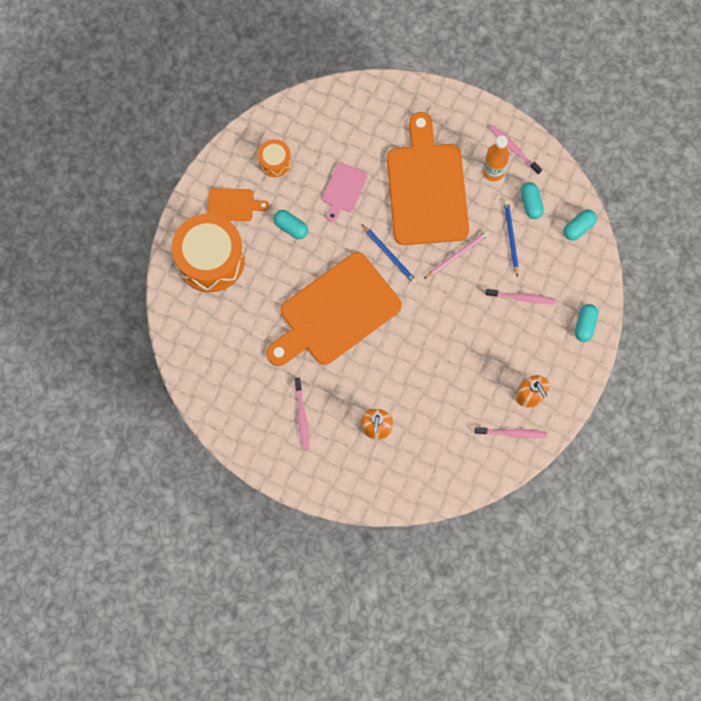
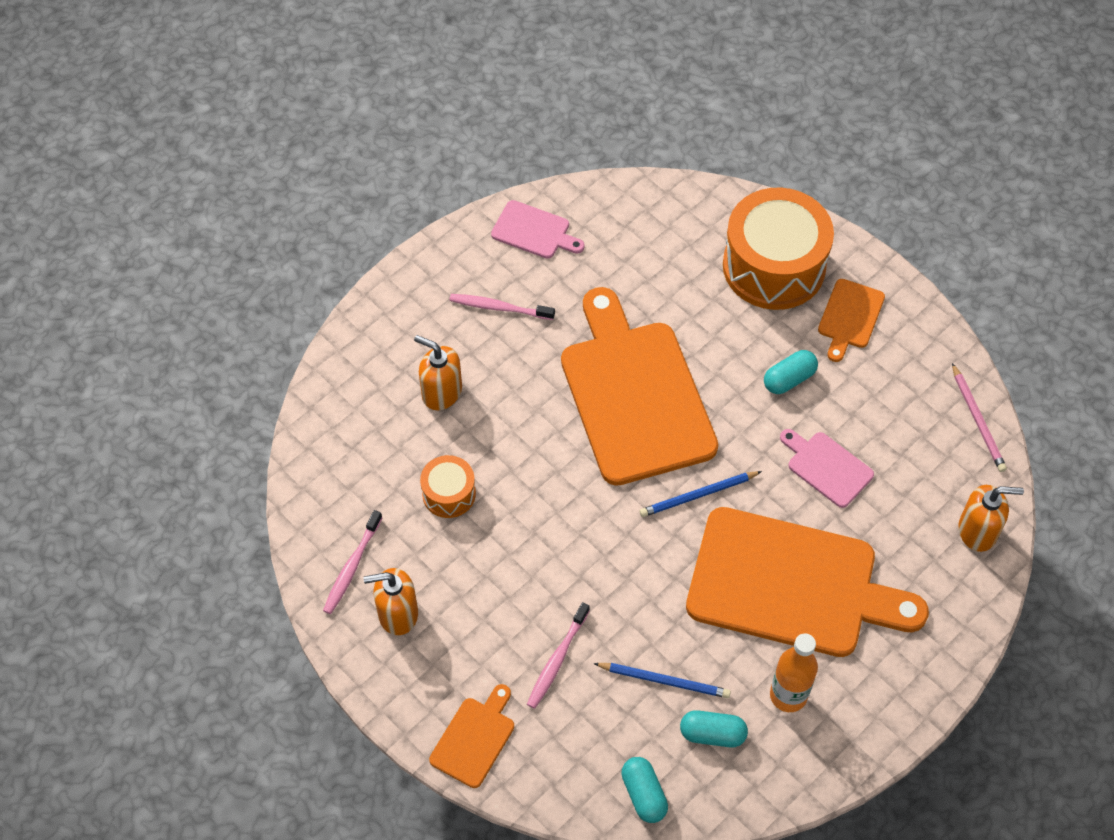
camera: 110 degrees right, 15 degrees down
(235, 415) = (534, 231): none -> pink cutting board
(275, 162) = (903, 390): orange drum -> orange drum (449, 494)
(354, 100) = (977, 531): none -> orange soap dispenser
(457, 255) = (664, 590): pink pencil -> pink pencil (978, 420)
(514, 149) = (818, 744): pink toothbrush -> none
(584, 325) = (474, 738): turquoise capsule -> orange cutting board

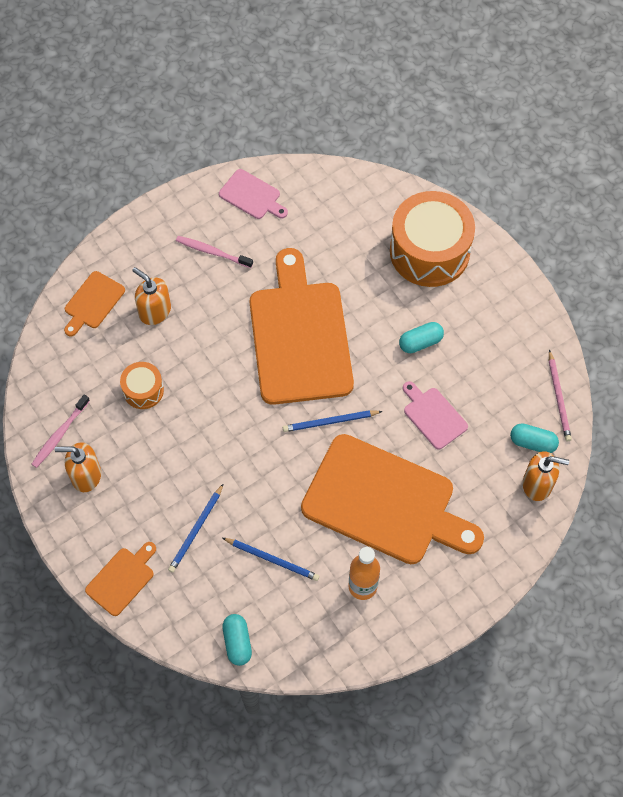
camera: 10 degrees right, 5 degrees up
(557, 659) = (196, 530): pink toothbrush -> blue pencil
(712, 734) = (299, 606): turquoise capsule -> turquoise capsule (532, 443)
(849, 317) = (479, 301): orange cutting board -> orange cutting board (93, 302)

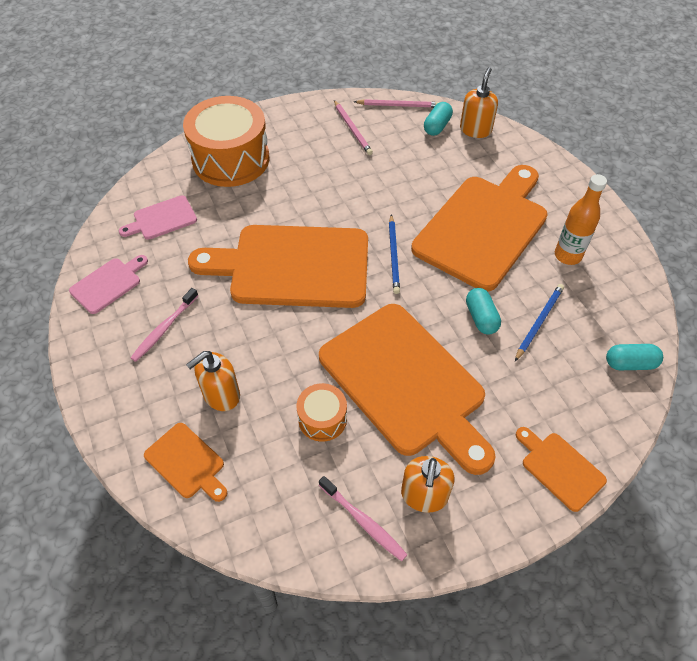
camera: 80 degrees left, 10 degrees down
(187, 450) = (406, 383): none -> orange cutting board
(196, 530) = (503, 386): blue pencil -> none
(420, 342) = (324, 179): turquoise capsule -> turquoise capsule (481, 318)
(433, 416) = (401, 182): pink cutting board -> pink cutting board (162, 219)
(505, 356) = (352, 129): none -> pink pencil

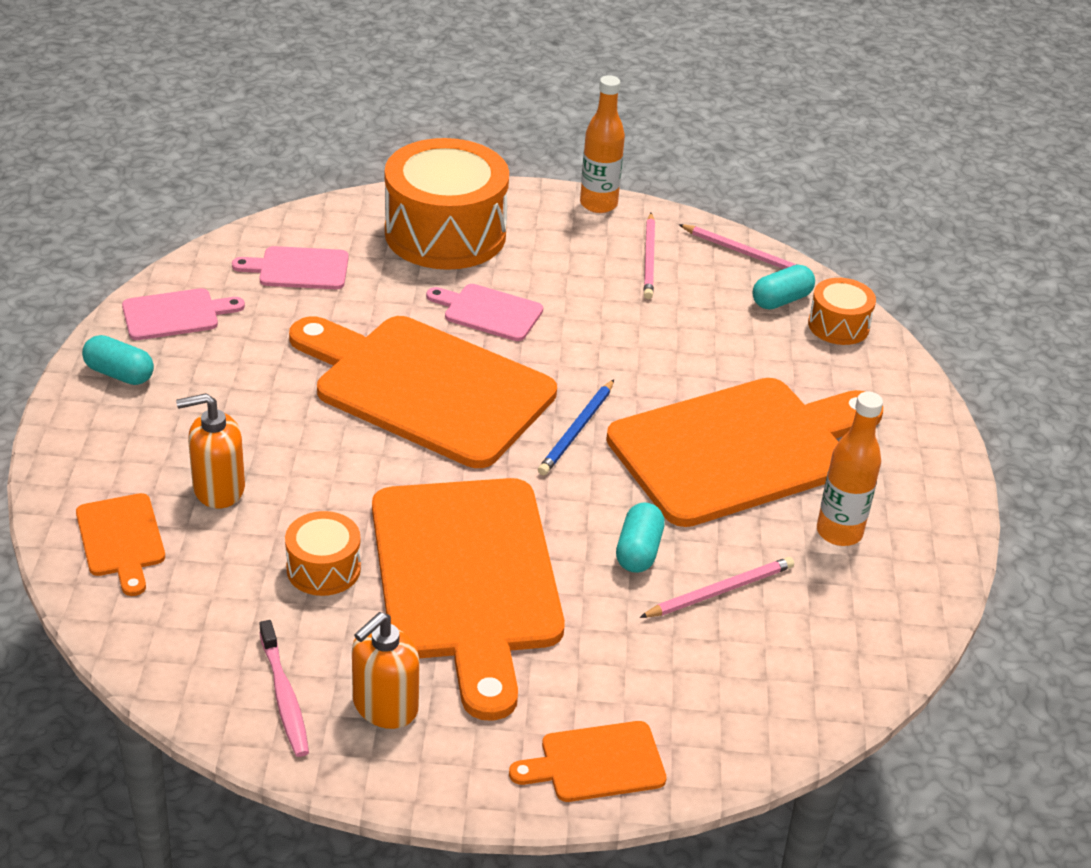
camera: 25 degrees right, 15 degrees down
(164, 328) = (206, 390): pink toothbrush -> none
(291, 200) = (489, 312): none -> pink cutting board
(301, 106) = (598, 204): none -> orange bottle
(475, 130) = (838, 325): orange soap dispenser -> orange drum
(539, 322) = (720, 591): blue pencil -> pink pencil
(560, 468) = (596, 763): orange cutting board -> orange cutting board turned 90 degrees counterclockwise
(630, 363) = (813, 696): turquoise capsule -> turquoise capsule (119, 374)

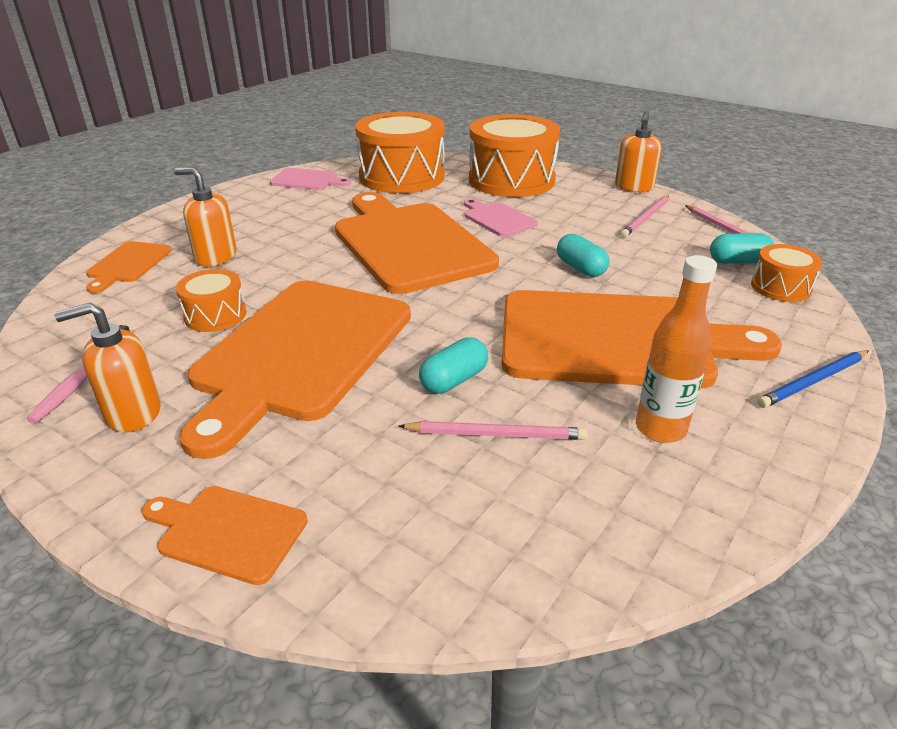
camera: 35 degrees right, 5 degrees down
(119, 374) = (242, 196): turquoise capsule -> turquoise capsule (580, 268)
(298, 269) = (402, 177): pink cutting board -> orange drum
(577, 430) = (489, 292): blue pencil -> blue pencil (813, 381)
(598, 204) = (634, 187): orange bottle -> orange soap dispenser

